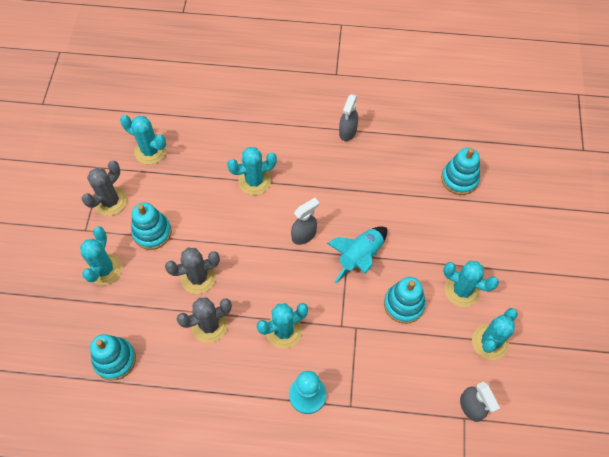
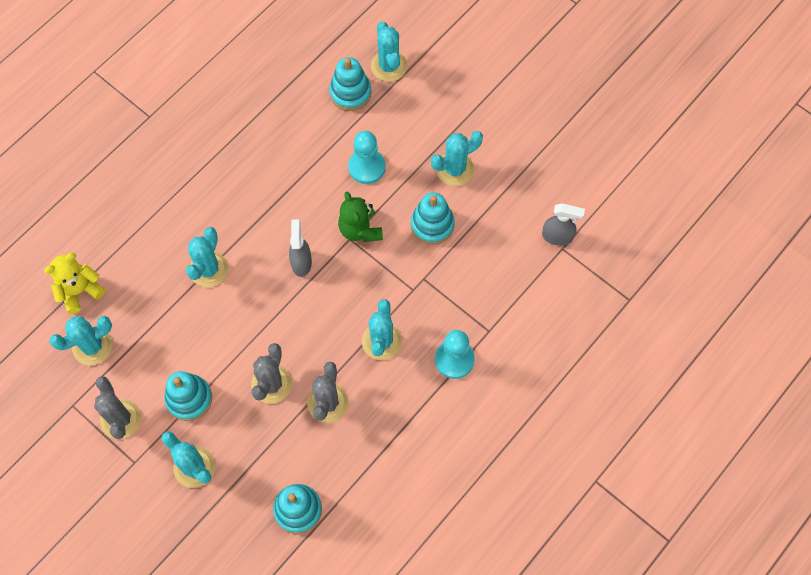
camera: 55 degrees left, 5 degrees up
(184, 118) = (80, 291): none -> yellow teddy bear
(347, 132) = (223, 151): grey spray bottle -> none
(360, 257) = (360, 229): turquoise rocket -> green teddy bear
(411, 228) = (367, 167): none -> turquoise pawn
(490, 342) = (515, 182): turquoise cactus -> turquoise cactus (389, 66)

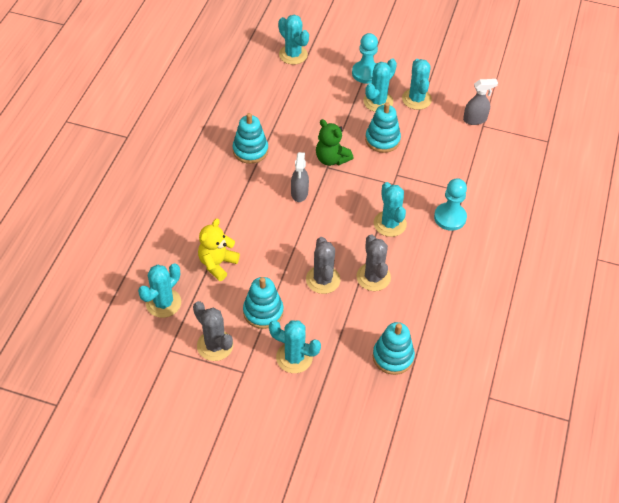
camera: 25 degrees left, 15 degrees down
(80, 291) = (132, 268): yellow teddy bear -> yellow teddy bear (217, 264)
(208, 269) = (230, 220): turquoise cactus -> turquoise cactus (416, 99)
(301, 262) = (299, 193): grey spray bottle -> grey spray bottle turned 150 degrees counterclockwise
(350, 93) = (274, 78): turquoise stacking toy -> turquoise stacking toy (250, 150)
(367, 167) = (313, 119): turquoise pawn -> turquoise pawn (366, 73)

